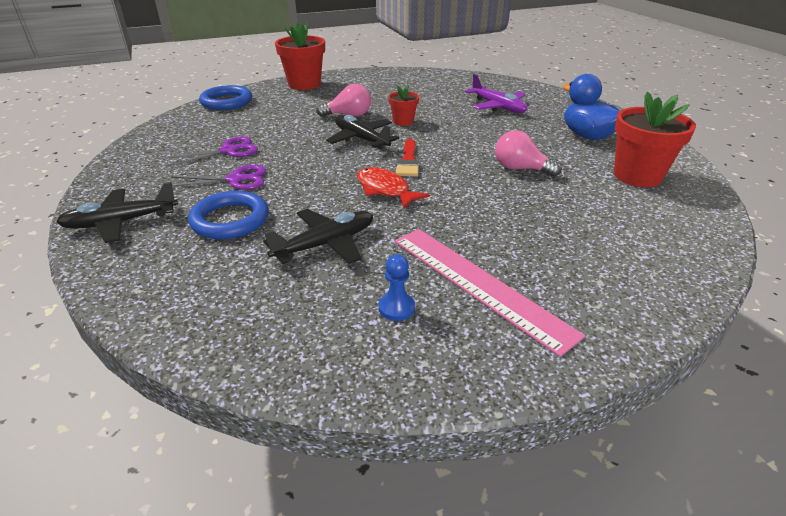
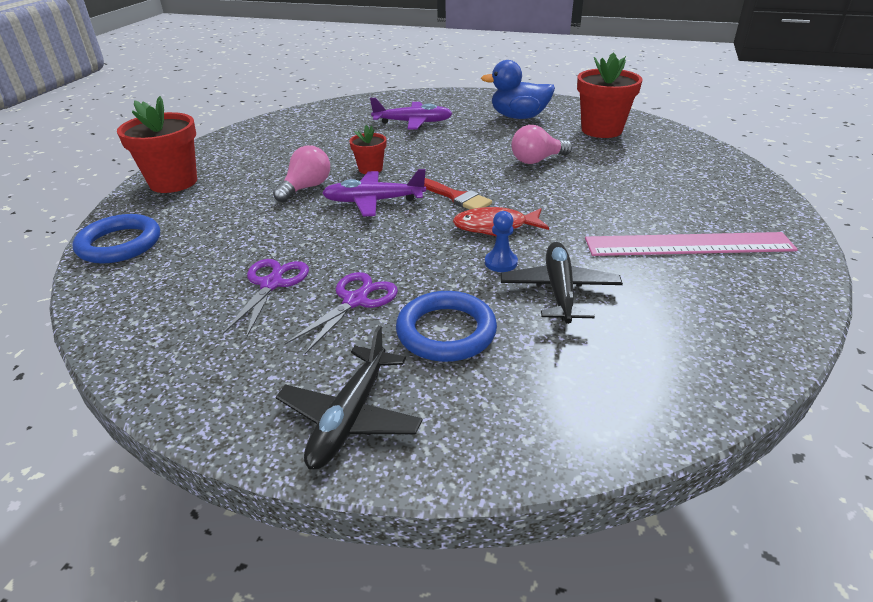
camera: 50 degrees left, 0 degrees up
(361, 139) = (374, 201): black plane -> purple plane
(396, 308) = (692, 291): blue pawn -> blue pawn (501, 263)

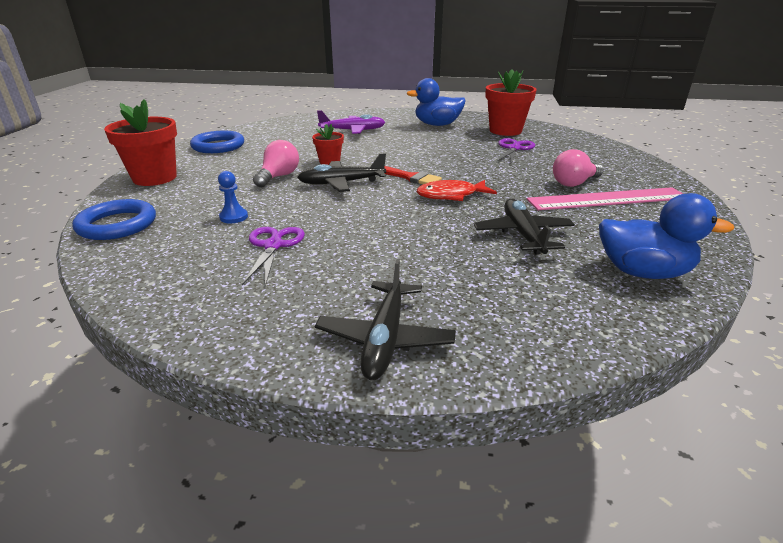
camera: 10 degrees left, 5 degrees down
(355, 301) = (354, 253): purple scissors -> purple scissors (514, 148)
(374, 201) = (341, 183): purple plane -> black plane
(446, 331) = (442, 269): blue ring -> blue ring (218, 146)
(501, 263) = (466, 219): blue pawn -> blue pawn (234, 217)
(537, 160) = (464, 151): pink light bulb -> pink light bulb (574, 183)
(684, 356) = (642, 272): none -> blue duck

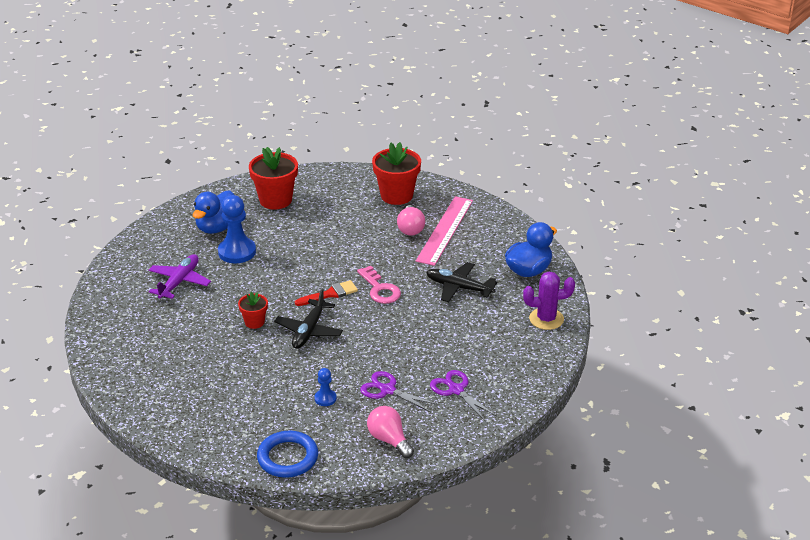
camera: 60 degrees left, 5 degrees up
(155, 178) = (196, 428): red flower pot -> red flower pot (396, 195)
(218, 146) = (138, 376): blue ring -> none
(278, 177) = (263, 359): pink light bulb -> pink light bulb (389, 440)
(385, 338) = (516, 377): black plane -> none
(417, 136) = (237, 252): none -> blue pawn
(451, 195) = (380, 289): red fish -> pink key
(514, 148) = (321, 218): purple scissors -> purple scissors (456, 390)
(563, 323) = (546, 319): none -> purple cactus

